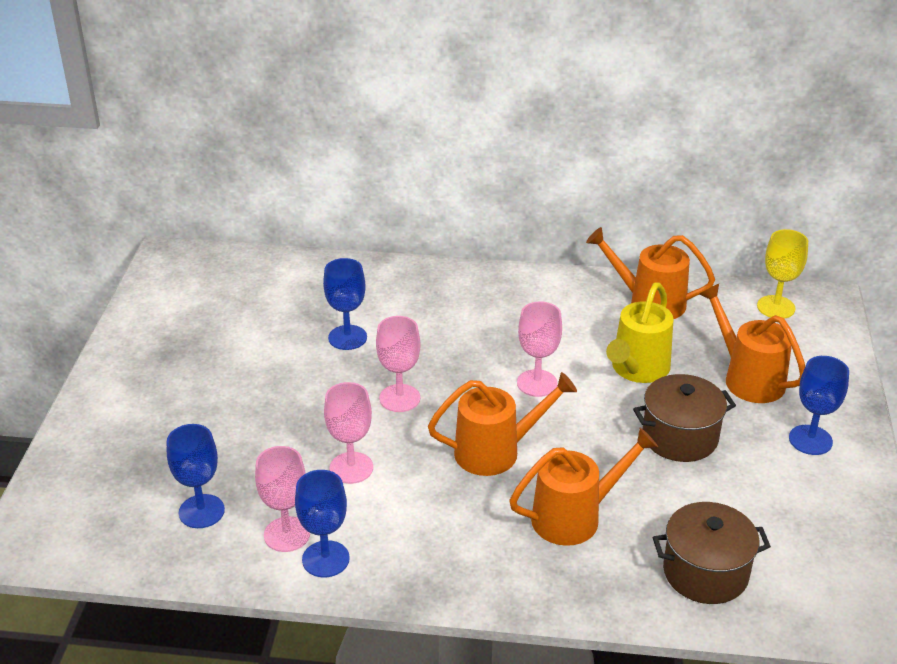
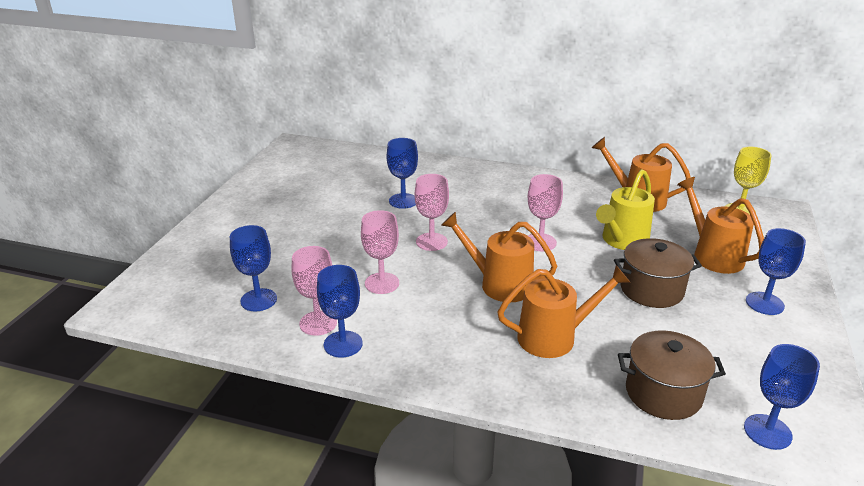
camera: 10 degrees right, 5 degrees down
(496, 451) = (499, 284): orange watering can -> orange watering can turned 150 degrees counterclockwise
(818, 603) = (767, 432): none -> blue goblet

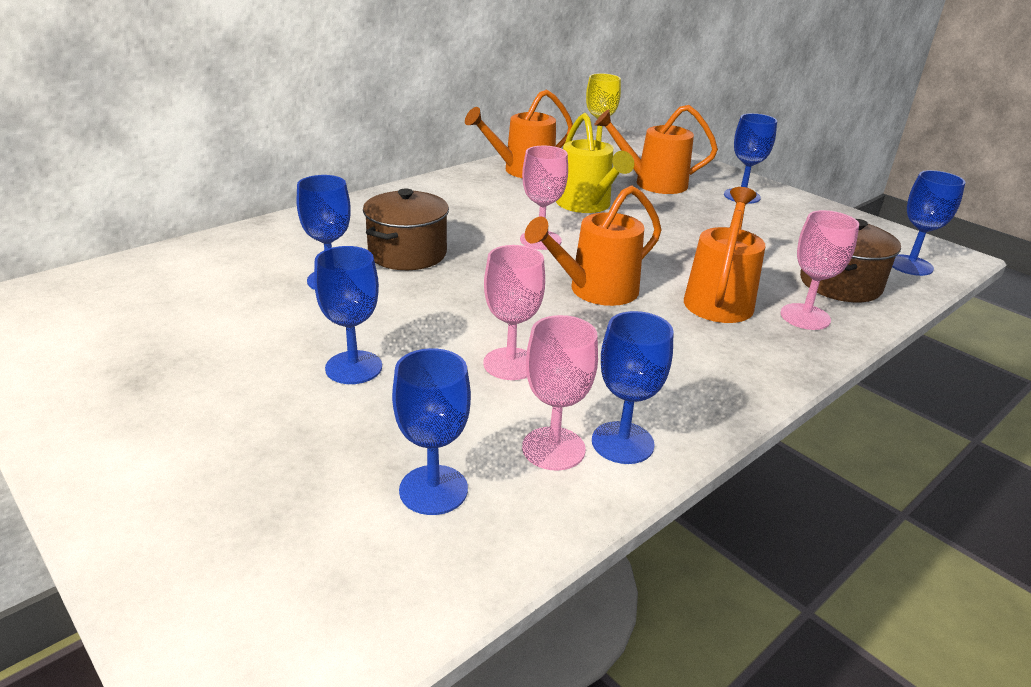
camera: 60 degrees left, 0 degrees up
(331, 241) = (353, 367): none -> blue goblet
(431, 242) = (457, 297): pink goblet -> pink goblet (805, 317)
(651, 290) = (681, 226): brown pot -> brown pot (407, 254)

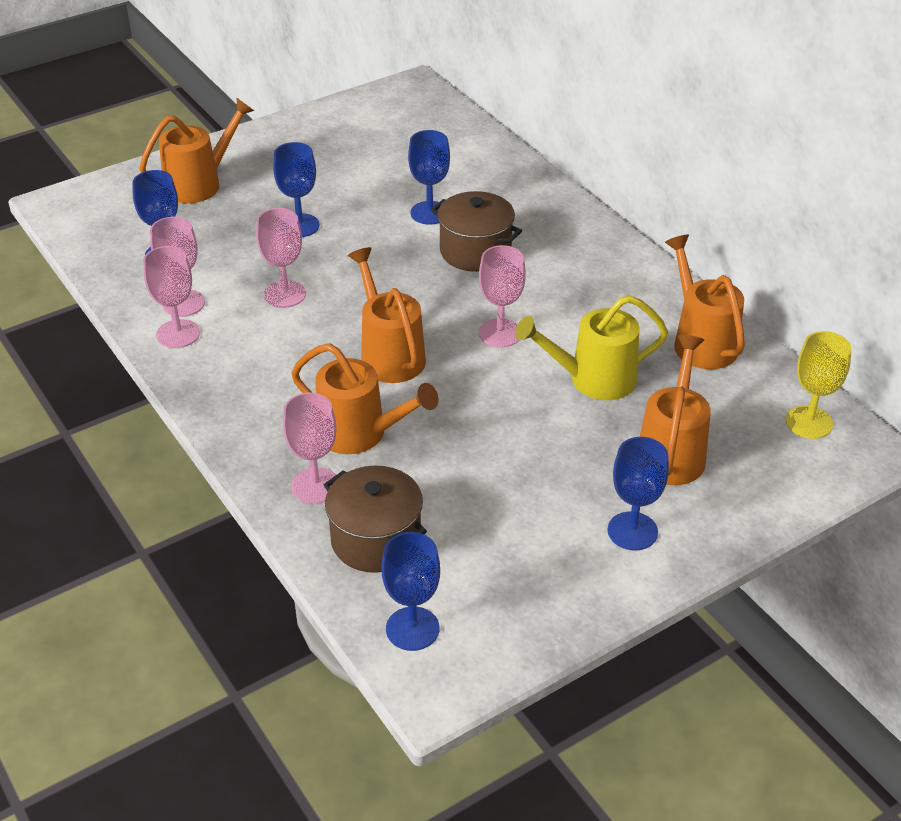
camera: 100 degrees right, 10 degrees up
(214, 484) = (200, 183): none -> orange watering can
(622, 443) = (178, 334): blue goblet -> pink goblet

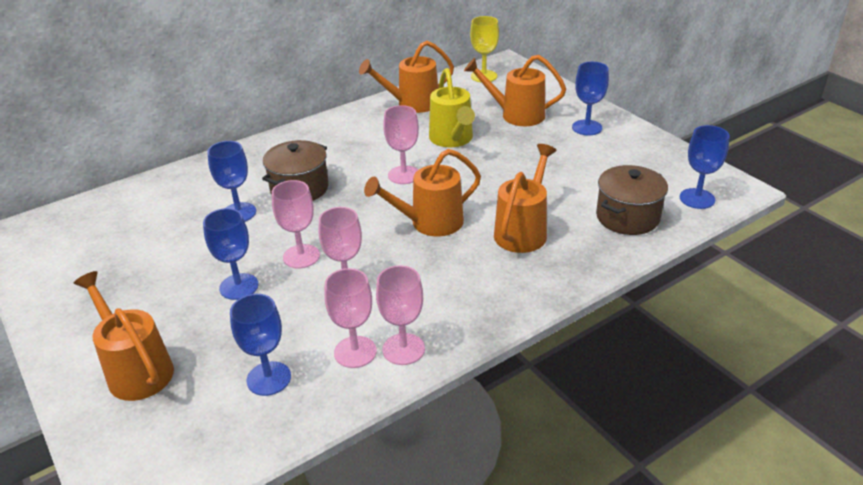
camera: 90 degrees left, 5 degrees down
(315, 486) = (583, 248): pink goblet -> pink goblet (301, 256)

